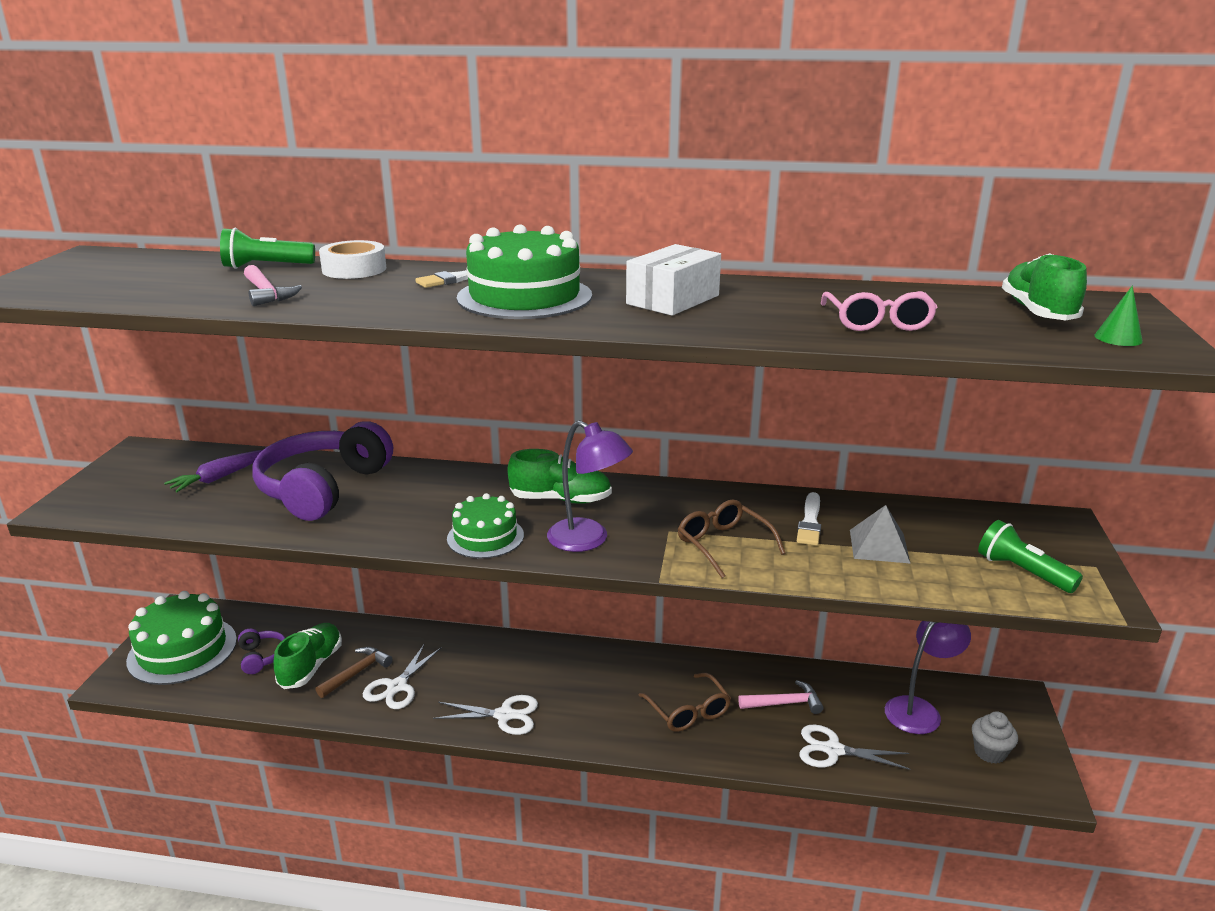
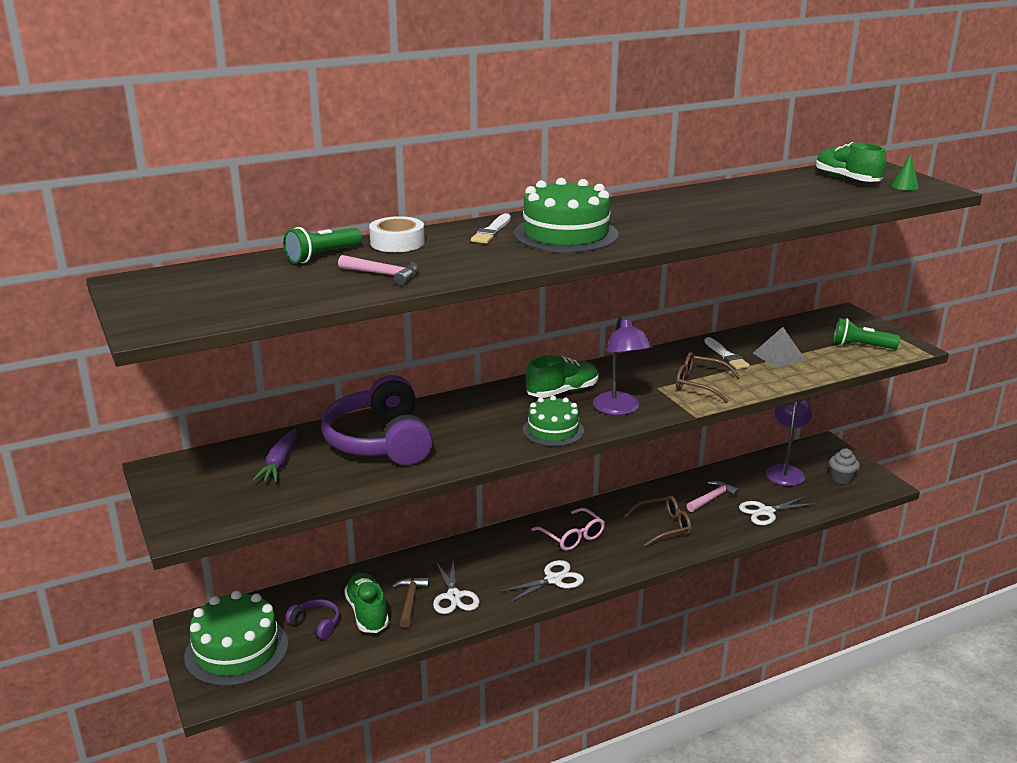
camera: 35 degrees left, 0 degrees up
(588, 540) = (619, 409): purple lamp -> purple lamp turned 75 degrees clockwise
(673, 300) = (656, 215): white box -> none
(688, 711) = (664, 526): brown glasses -> brown glasses turned 45 degrees counterclockwise
(877, 322) = (787, 203): pink glasses -> pink glasses (572, 536)

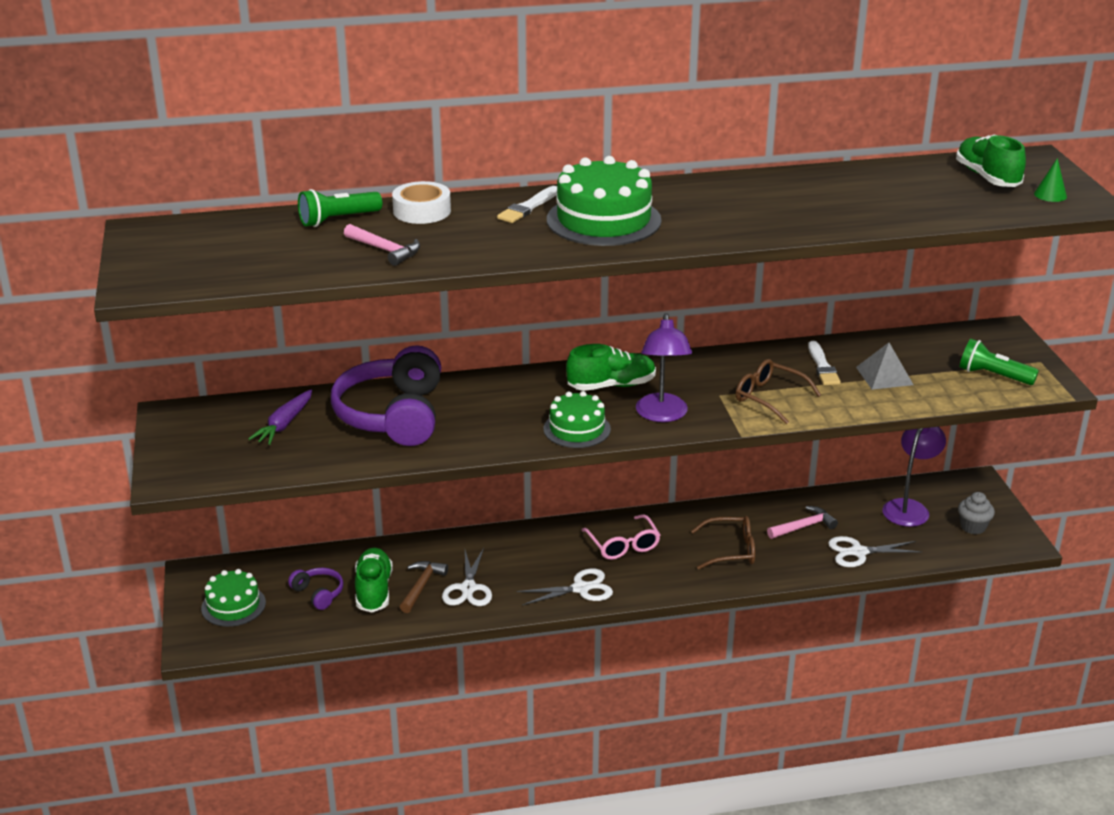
camera: 15 degrees right, 5 degrees up
(236, 650) = (233, 605): green cake -> green cake, size x0.61

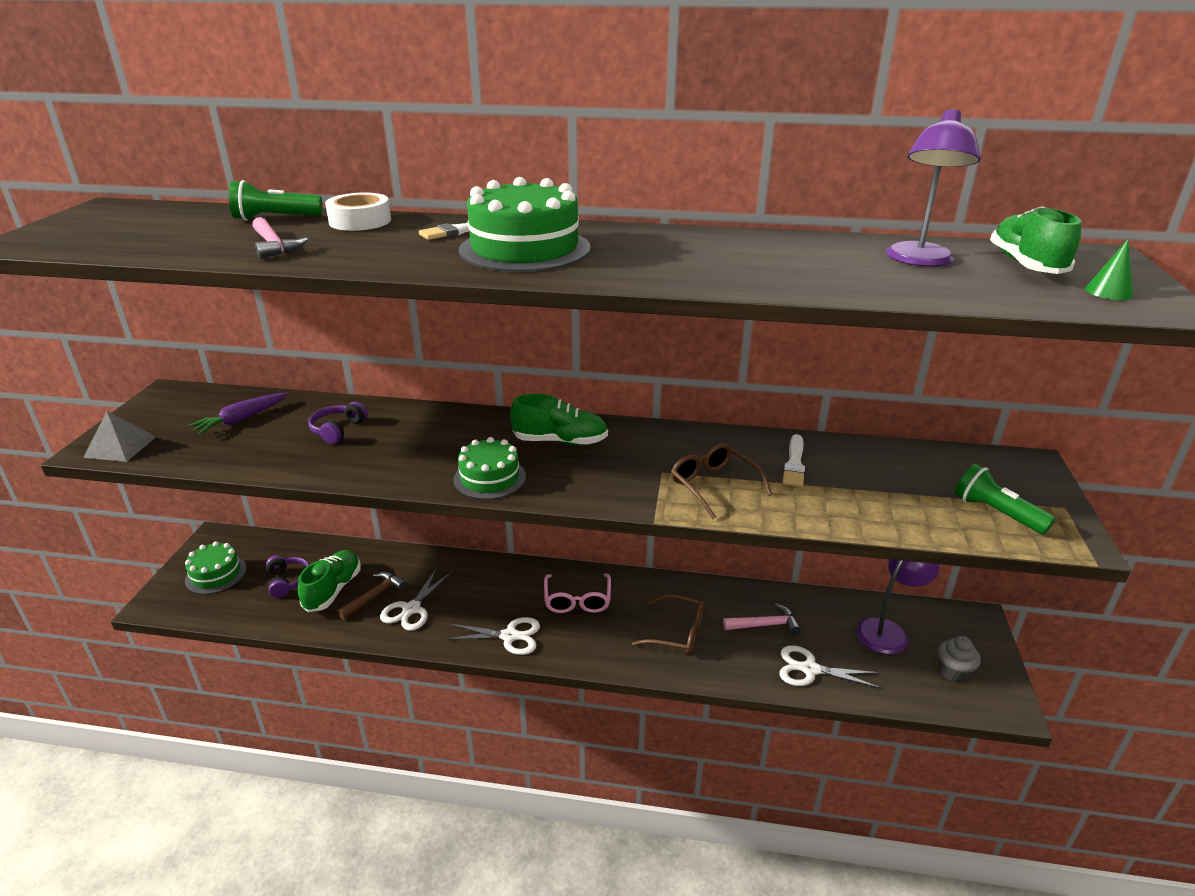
camera: 20 degrees right, 0 degrees up
(393, 415) = (338, 430): purple headphones -> purple headphones, size x0.45
(662, 415) = (586, 481): purple lamp -> purple lamp (919, 261)
(884, 376) = (860, 487): grey pyramid -> grey pyramid (120, 447)

